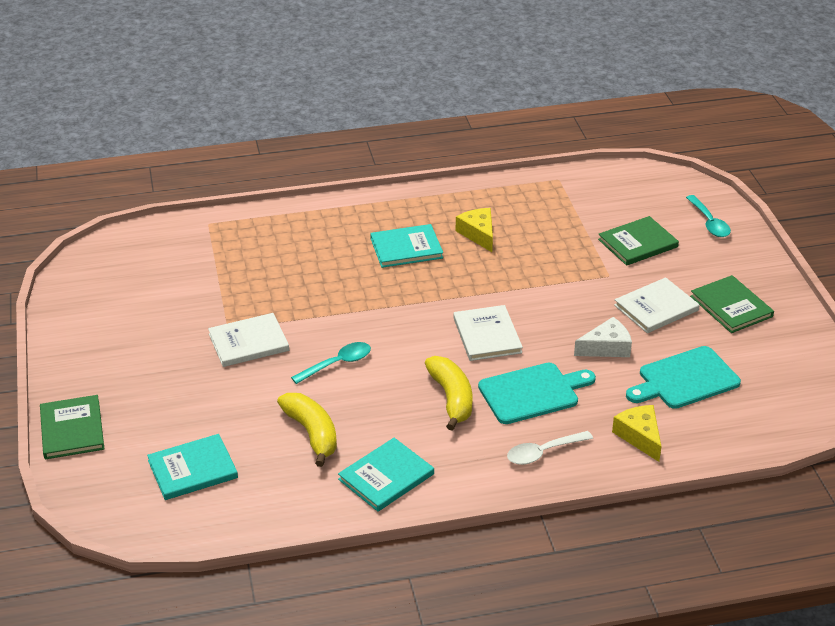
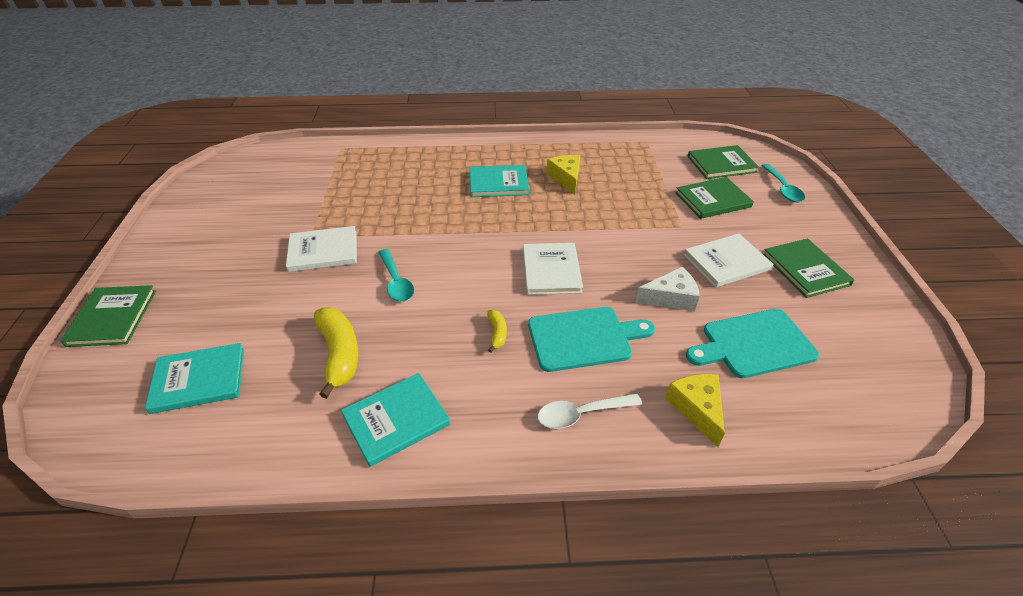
camera: 10 degrees right, 5 degrees up
(337, 364) = (396, 282): turquoise spoon -> turquoise spoon turned 90 degrees clockwise
(451, 398) = (497, 333): yellow banana -> yellow banana, size x0.50
(643, 200) = (721, 164): none -> green book

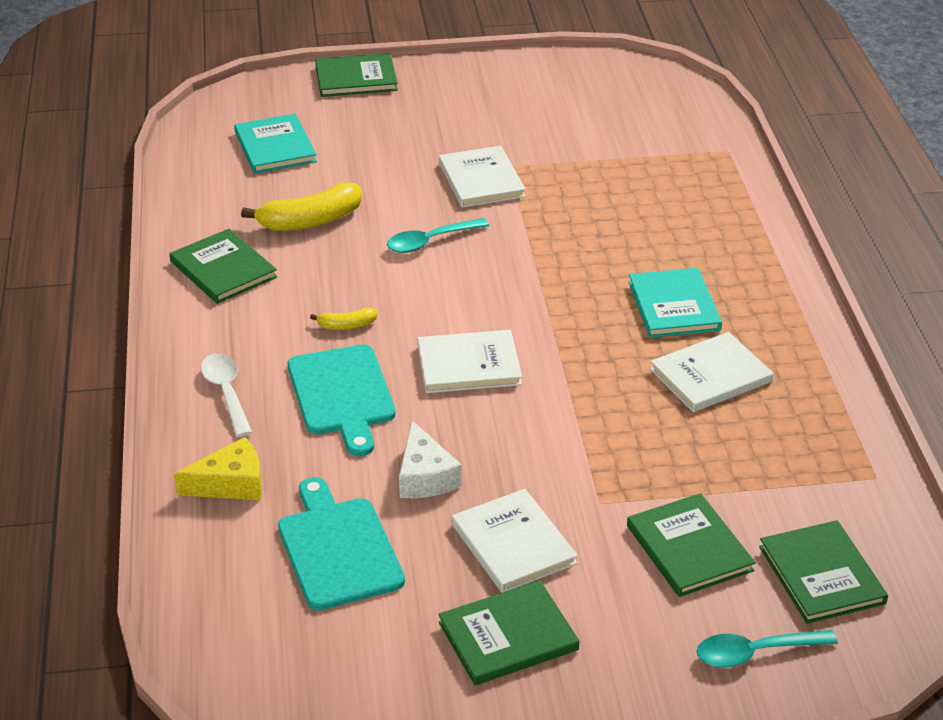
camera: 85 degrees right, 5 degrees down
(396, 420) = (223, 269): turquoise book -> green book
(566, 178) = (710, 375): yellow cheese -> white book

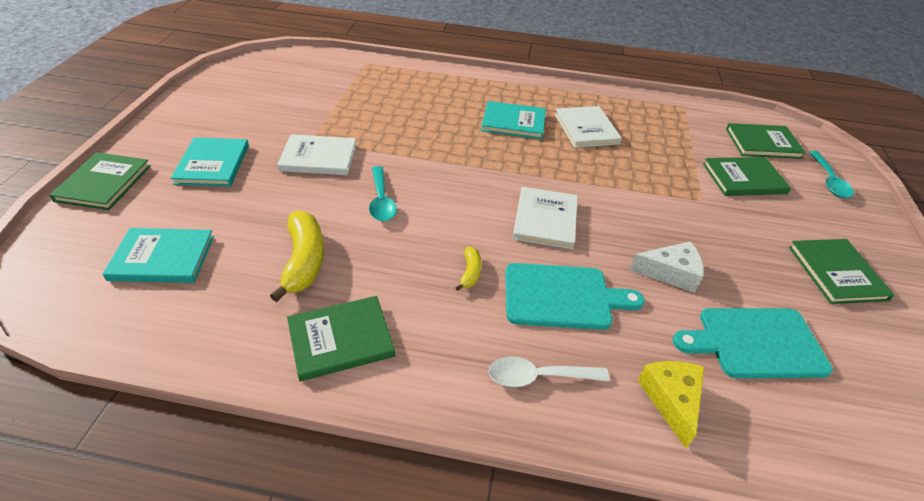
camera: 75 degrees left, 5 degrees up
(424, 122) = (212, 164): none -> turquoise book
(513, 544) = (744, 247): white book -> none

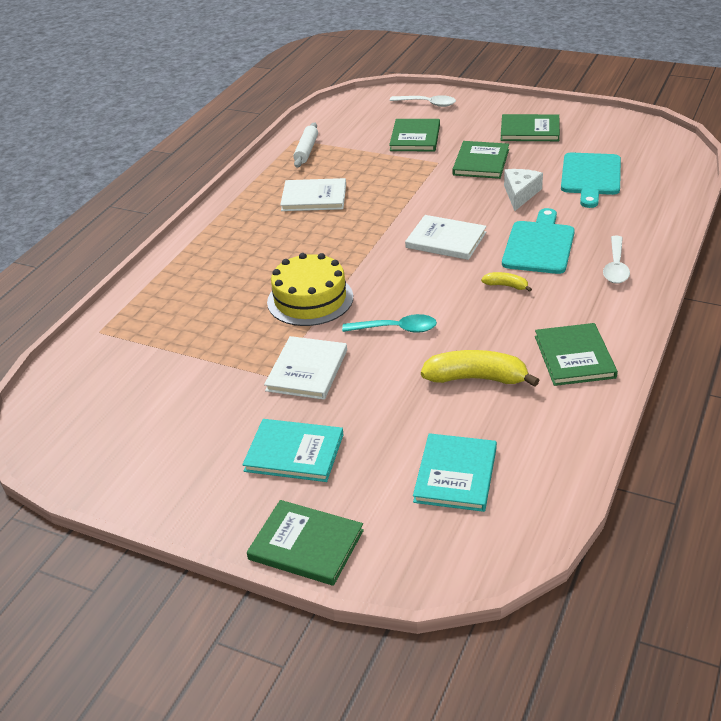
camera: 70 degrees left, 5 degrees down
(420, 147) = (310, 299): none -> yellow cake
(513, 122) = (286, 237): turquoise book -> none
(668, 115) = (306, 150): none -> white rolling pin
(671, 400) = (636, 218): yellow cheese -> none
(763, 143) = (368, 117): green book -> green book (481, 162)
(829, 181) = (427, 104): turquoise spoon -> white spoon

